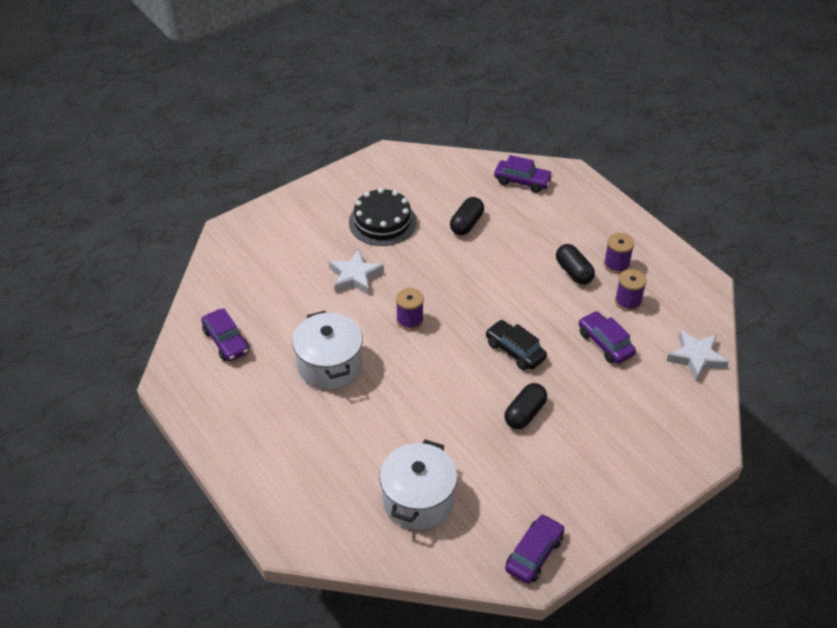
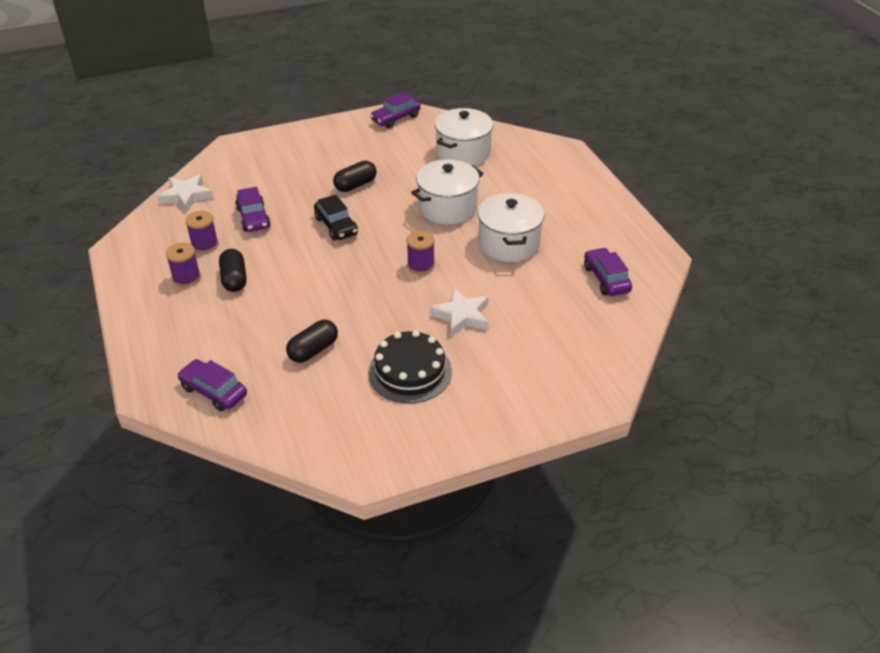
camera: 165 degrees left, 5 degrees down
(408, 401) = (447, 208): none -> white pot

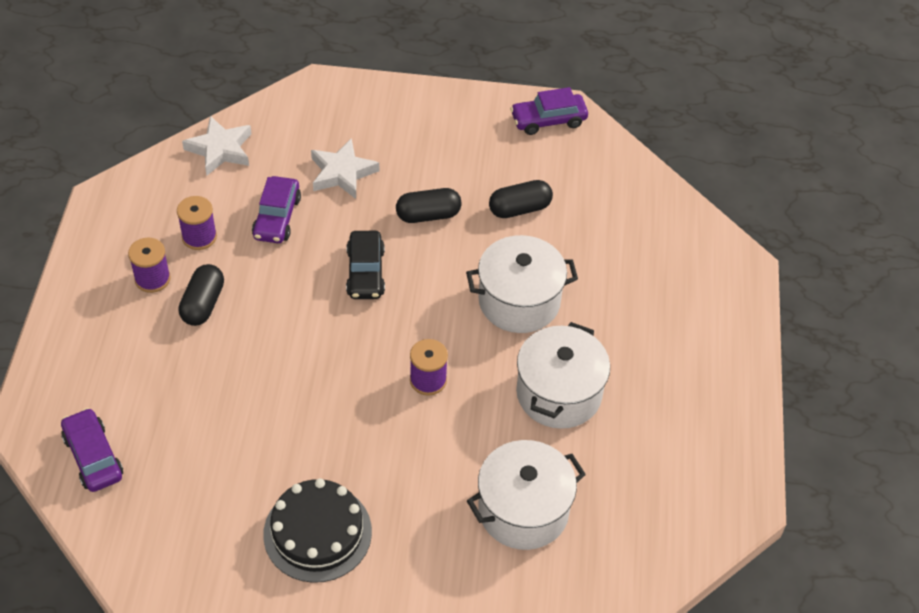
camera: 25 degrees right, 10 degrees up
(313, 350) = (230, 450): black capsule -> black capsule (519, 209)
(462, 316) = (428, 480): white star -> white star (342, 173)
(463, 153) = (598, 217): white pot -> white pot (523, 510)
(606, 279) = (645, 506): purple car -> none

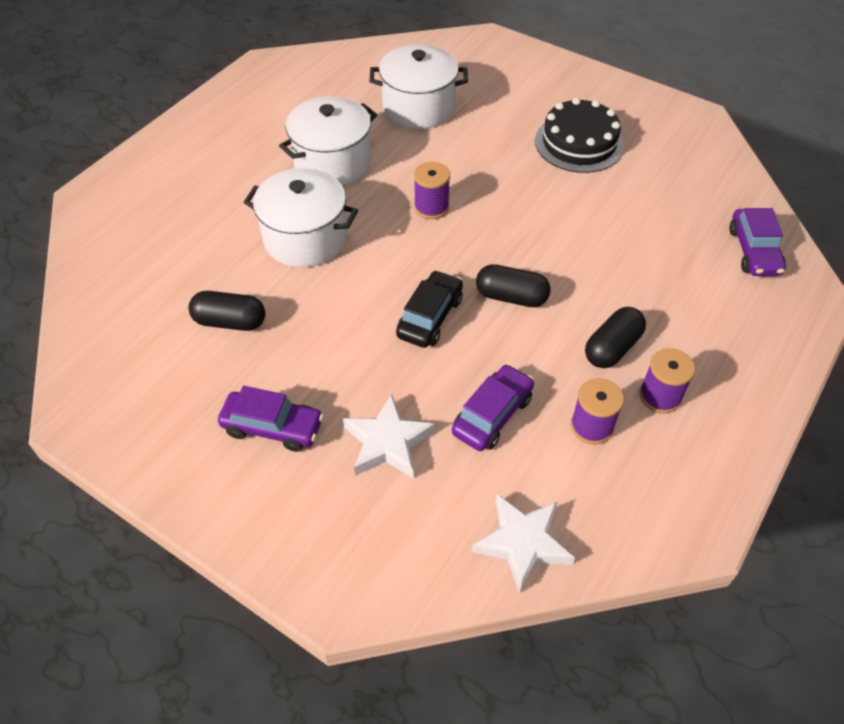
camera: 150 degrees left, 0 degrees up
(428, 215) = (327, 352): black capsule -> black capsule (511, 297)
(548, 120) = (105, 412): purple car -> purple car (272, 427)

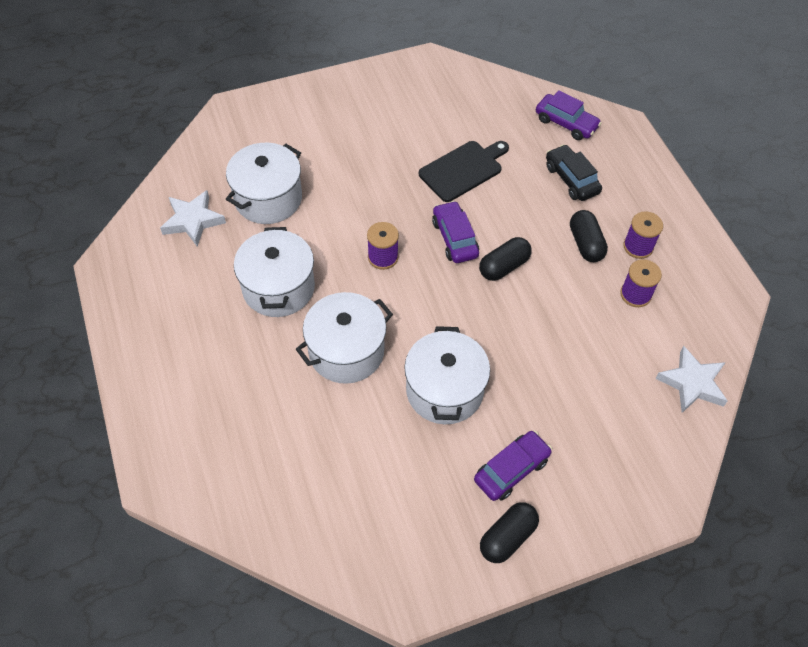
camera: 55 degrees left, 5 degrees up
(230, 321) = (392, 445): black capsule -> black capsule (507, 537)
(322, 328) = (444, 390): none -> white pot
(387, 442) = (572, 409): white star -> white star (193, 221)
(430, 317) = (485, 322): black car -> black car (571, 179)
(492, 415) = (591, 339): purple car -> purple car (454, 238)
(579, 143) = (395, 136): black cake -> none
(596, 207) = (463, 170): none -> black cutting board

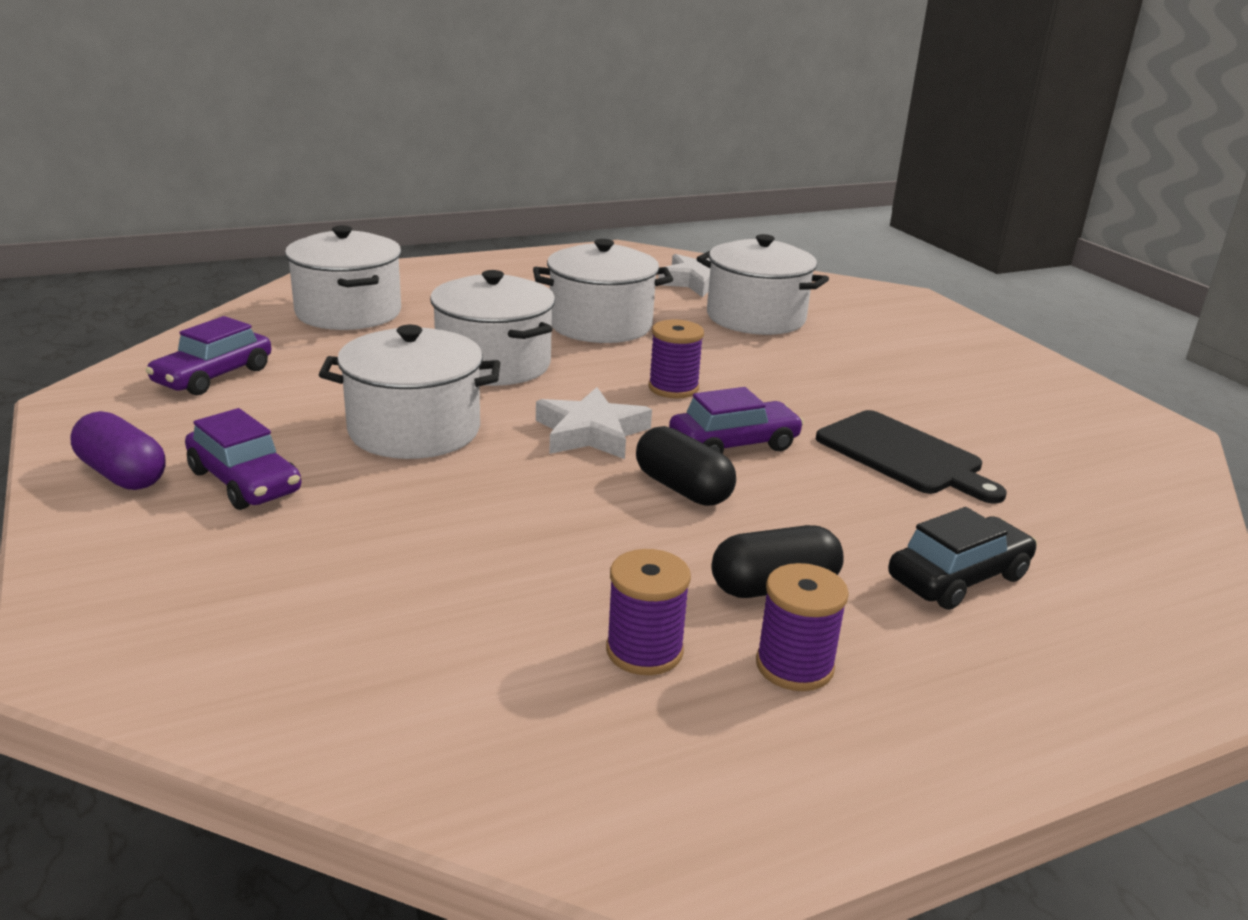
camera: 85 degrees right, 30 degrees down
(245, 450) = (348, 312): none -> white pot
(507, 537) = (122, 474): black capsule -> purple capsule
(566, 123) = (1133, 579): purple car -> purple car (213, 376)
(692, 383) = (382, 724): white star -> white star (591, 433)

